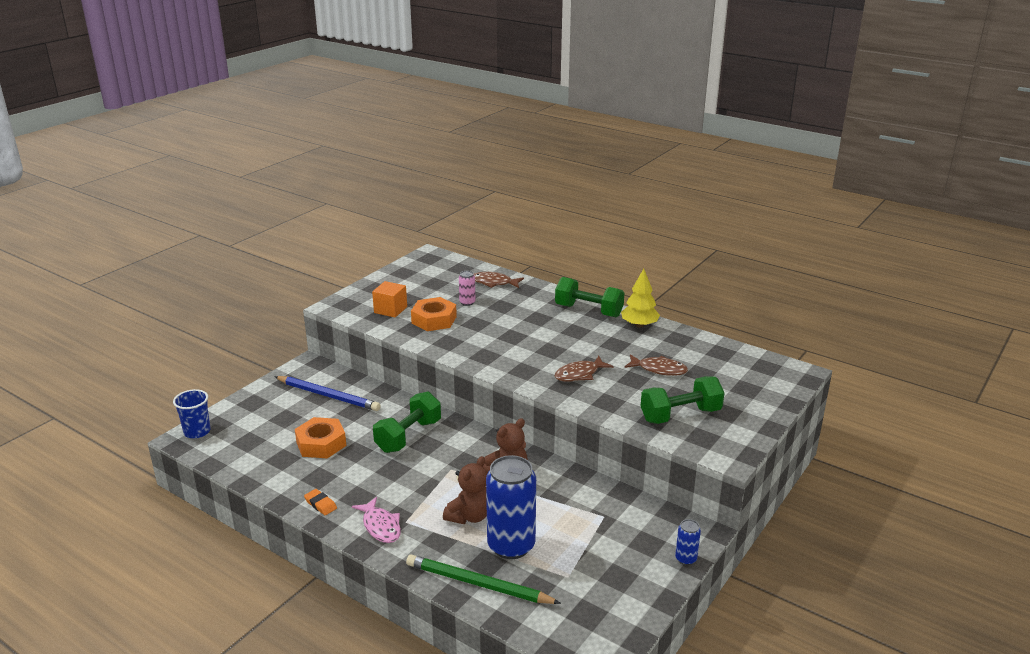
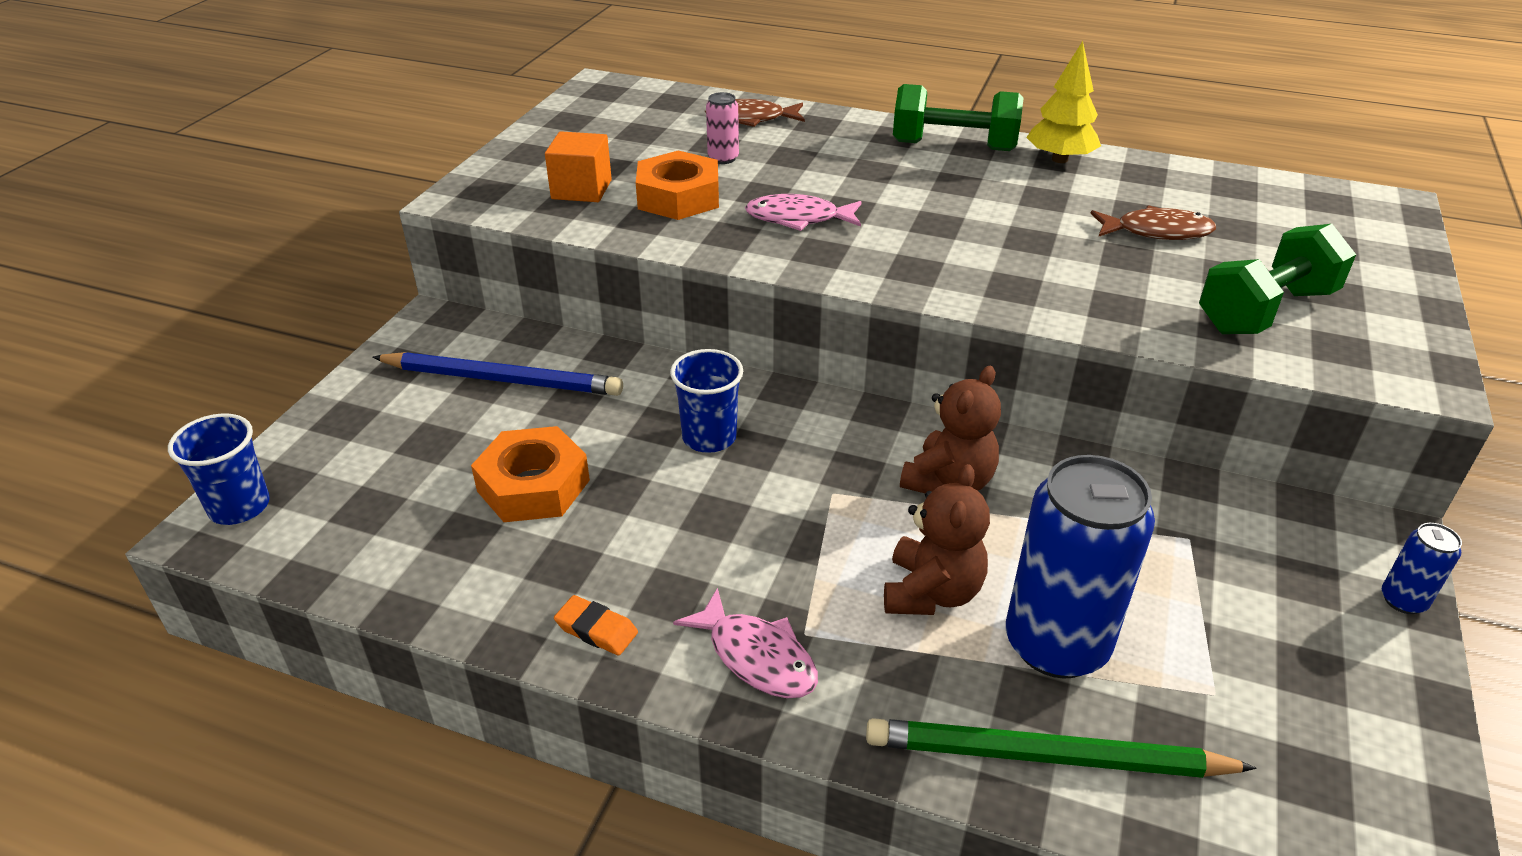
camera: 15 degrees left, 10 degrees up
(408, 436) = (709, 437): green dumbbell -> blue cup
(484, 338) = (798, 218): none -> pink fish
(579, 374) = (1023, 261): brown fish -> none

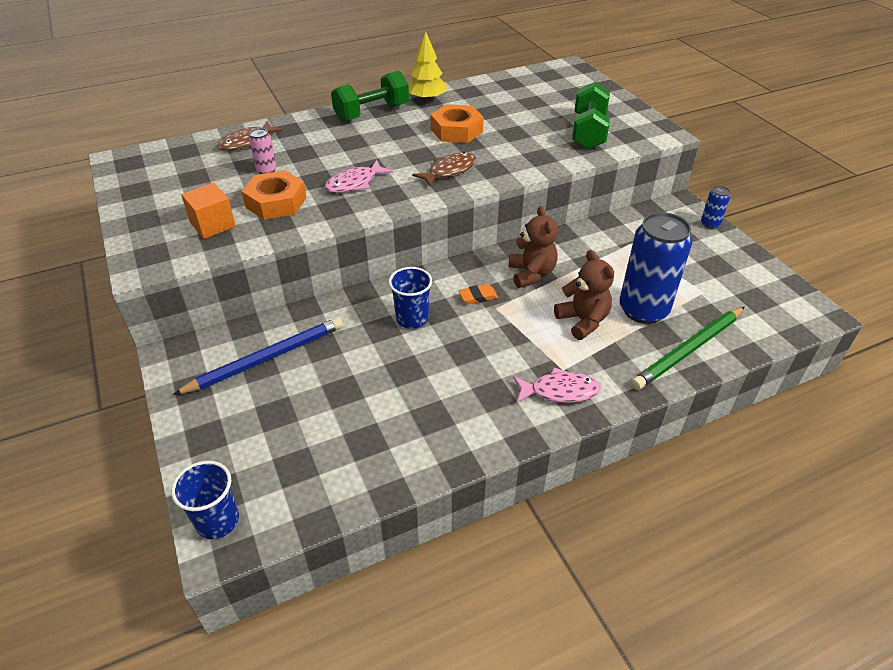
camera: 45 degrees left, 5 degrees up
(533, 485) = (364, 395): orange nut -> orange nut (456, 130)
(596, 629) = (486, 430): orange eraser -> orange eraser (478, 296)
(1157, 232) = (509, 116): brown fish -> brown fish (449, 171)

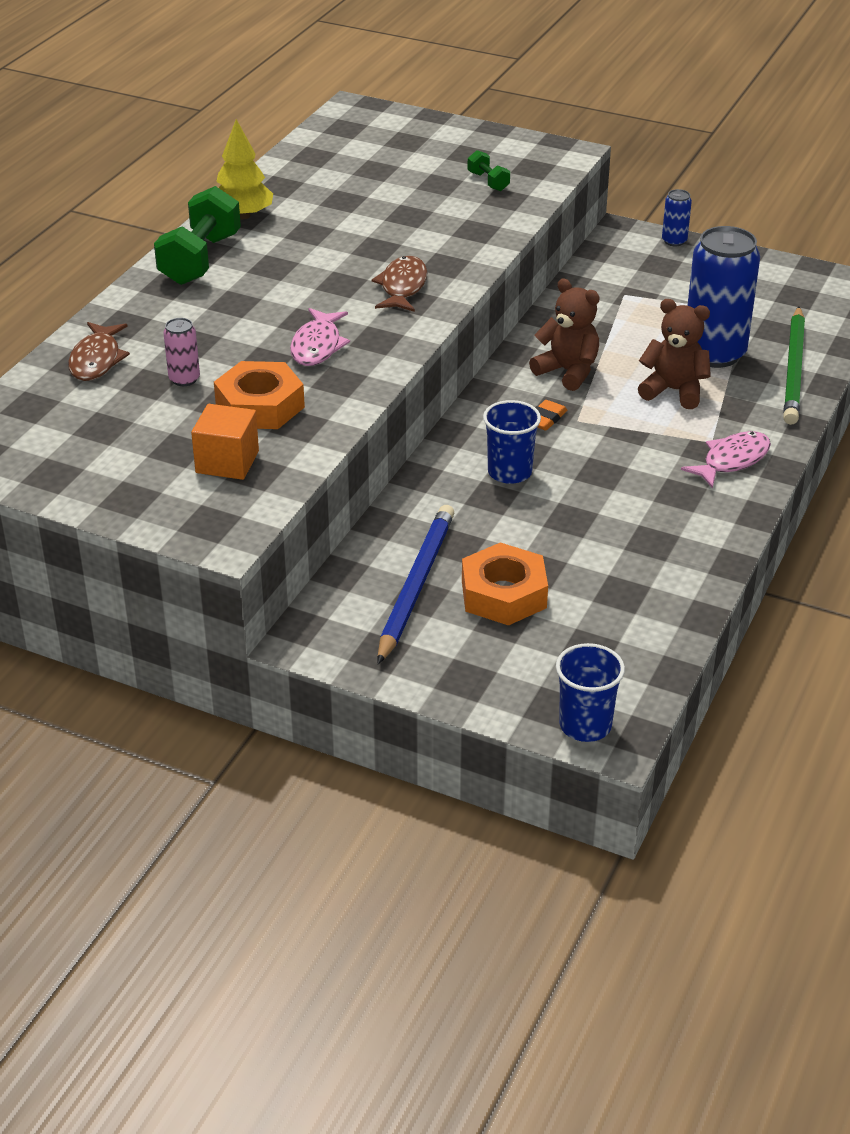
camera: 40 degrees left, 5 degrees down
(456, 130) = (339, 239): orange nut -> orange nut (503, 594)
(588, 132) = (488, 181): green dumbbell -> green dumbbell, size x0.48

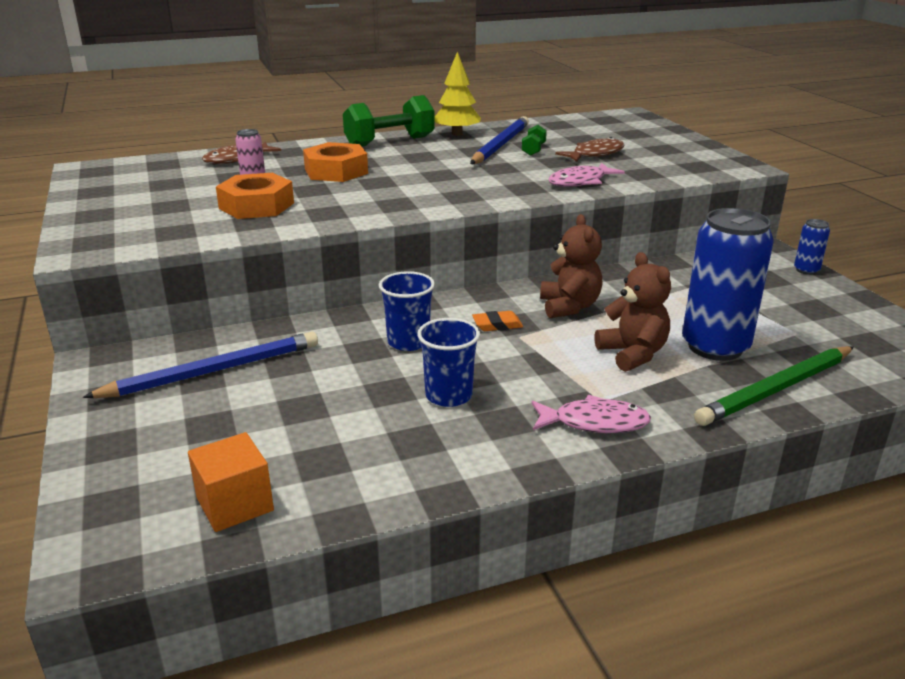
camera: 45 degrees right, 10 degrees down
(227, 462) = (175, 221): orange cube -> orange cube (235, 504)
(317, 214) = (500, 145): none -> blue pencil
(317, 346) = (355, 194): pink fish -> pink fish (580, 182)
(402, 287) = (472, 188): brown fish -> brown fish (595, 154)
(488, 181) = (648, 163): green dumbbell -> green dumbbell (533, 150)
(503, 594) = (248, 409): orange nut -> orange nut (336, 171)
(585, 725) = (98, 535): blue cup -> blue cup (448, 395)

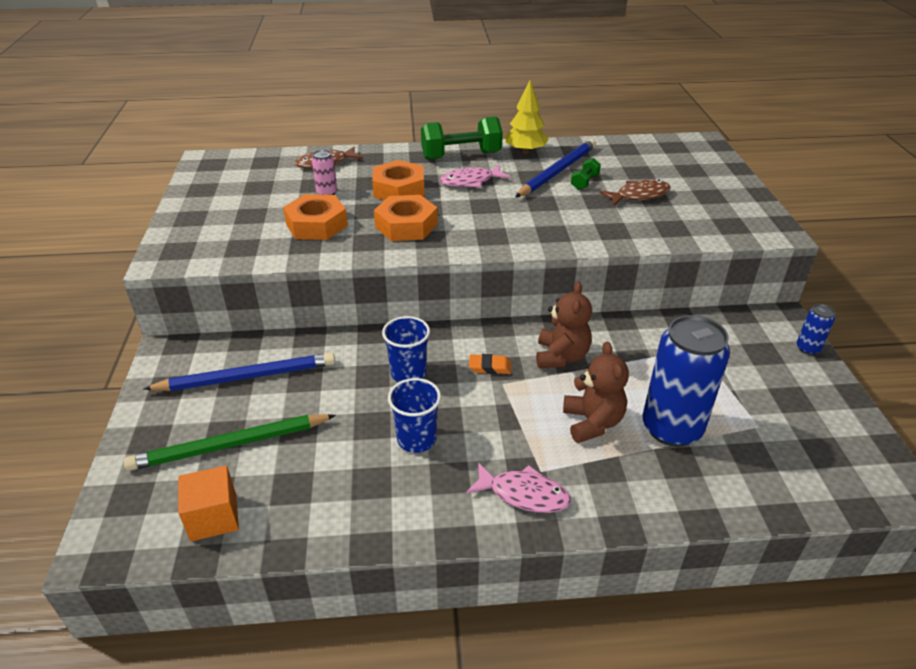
camera: 15 degrees right, 10 degrees up
(362, 197) = (406, 225): none -> orange nut
(580, 182) = (606, 232): pink fish -> pink fish (470, 181)
(777, 389) = (705, 490): green pencil -> green pencil (230, 445)

